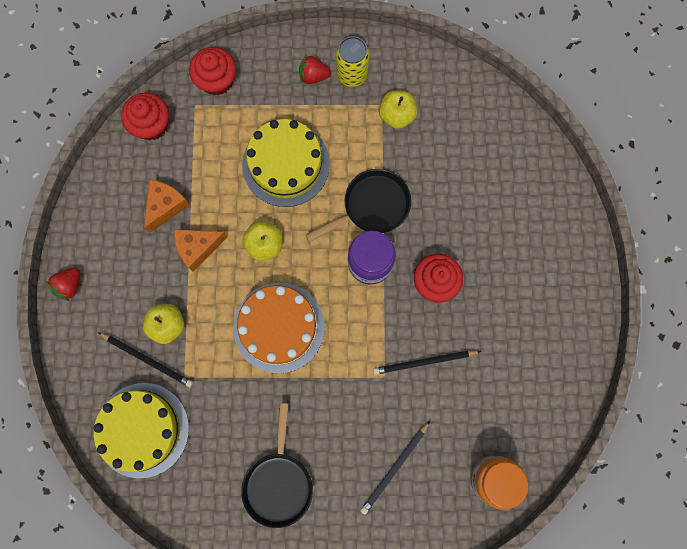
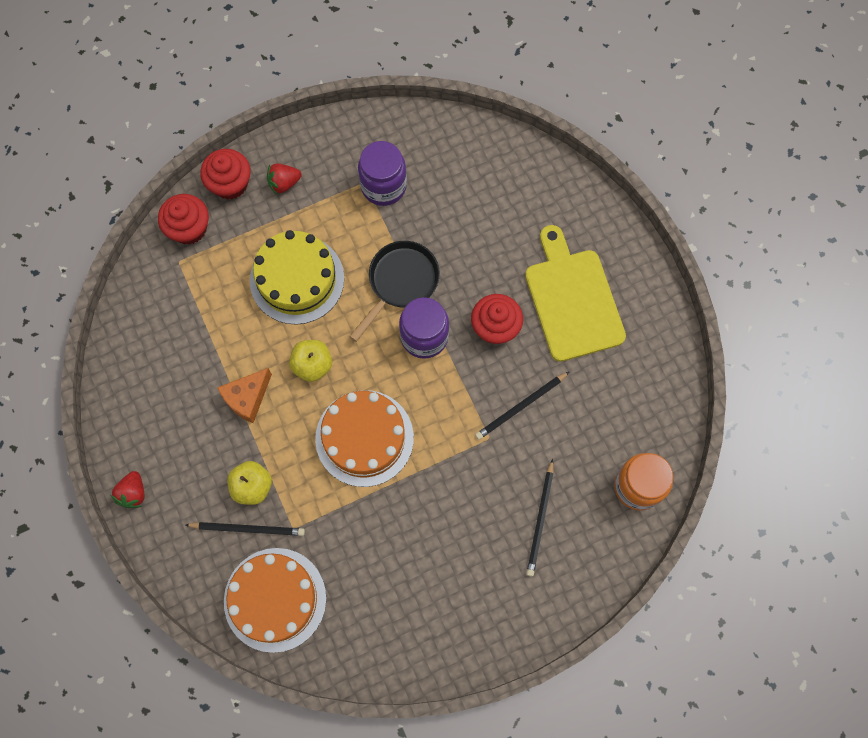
camera: 25 degrees left, 5 degrees down
(142, 430) = (275, 599): yellow cake -> orange cake
(151, 125) = (143, 299): red cupcake -> red cupcake (230, 183)
(166, 206) = (195, 372): orange cheese -> none
(278, 483) = (434, 586): black pan -> none
(352, 74) = (321, 166): yellow can -> none
(396, 115) = (383, 186): yellow apple -> purple jar
(513, 289) = (572, 300): none -> yellow cutting board

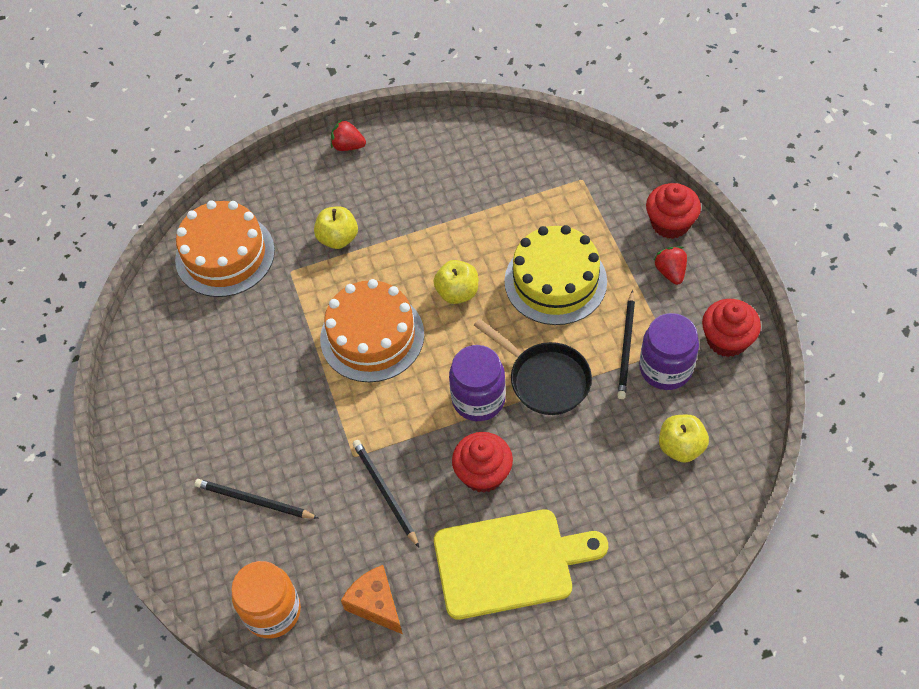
camera: 100 degrees right, 15 degrees down
(189, 228) = (619, 188): red cupcake -> red cupcake (727, 340)
(247, 398) = (429, 235): orange cheese -> orange cheese (376, 604)
(248, 529) = (297, 234): black pencil -> black pencil (626, 347)
(457, 174) = (681, 447): none -> yellow apple

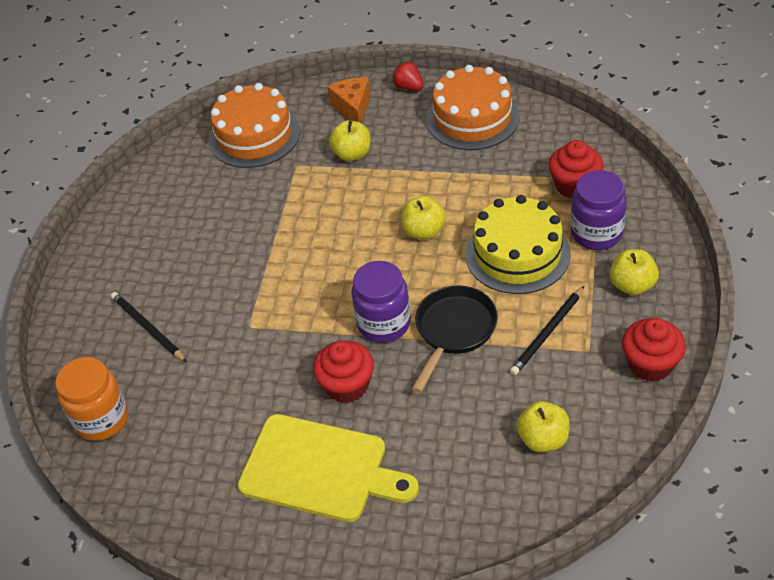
camera: 30 degrees right, 10 degrees down
(372, 336) = (328, 239): orange cake -> orange cake (472, 118)
(376, 604) = (186, 451): orange cheese -> orange cheese (353, 108)
(385, 492) = (254, 365): black pencil -> none
(545, 379) = (454, 331): black pan -> black pan turned 135 degrees counterclockwise
(665, 368) = (573, 365): purple jar -> purple jar (596, 233)
(670, 223) = (659, 244): red cupcake -> red cupcake (574, 185)
(670, 272) = (632, 285): red strawberry -> yellow apple

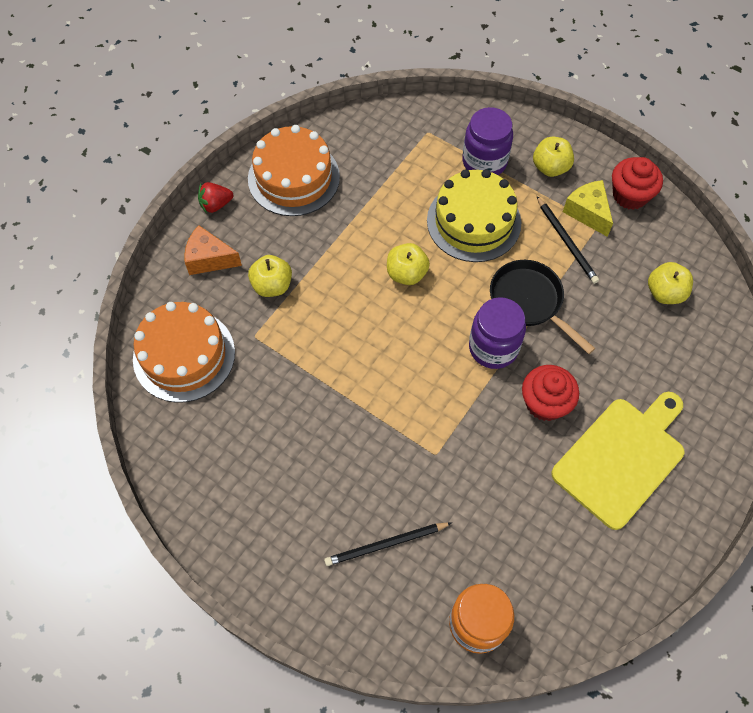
camera: 70 degrees left, 15 degrees up
(574, 185) = (424, 149): red cupcake -> none
(598, 336) = (588, 212): none -> yellow cheese

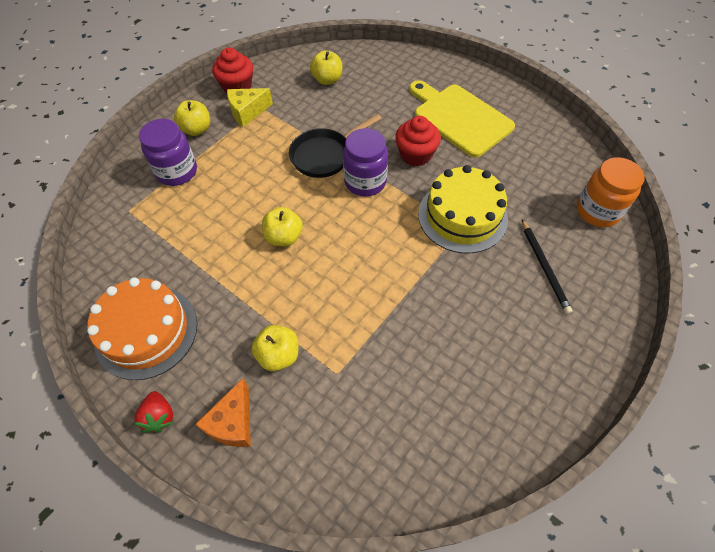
camera: 85 degrees left, 5 degrees down
(184, 355) = (354, 449): orange cake -> none
(473, 221) = (239, 184): yellow cake -> yellow cake (462, 216)
(566, 242) = (272, 127): black pencil -> none

